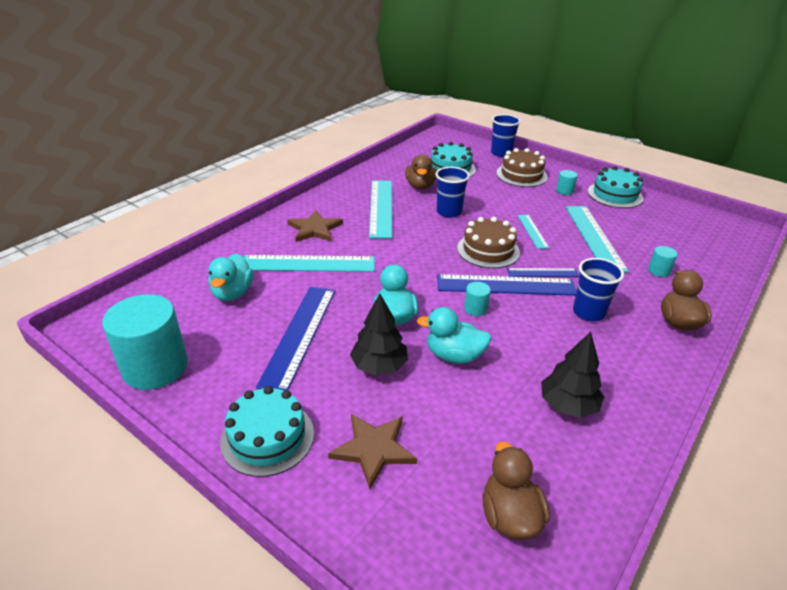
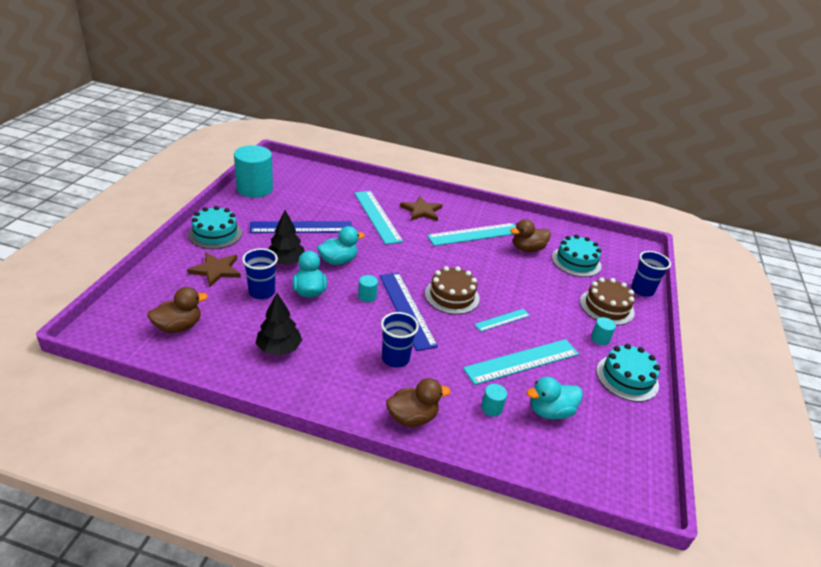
camera: 65 degrees right, 0 degrees up
(232, 293) = (329, 196): turquoise duck -> turquoise duck (550, 411)
(449, 212) = (496, 269): blue cup -> blue cup (262, 292)
(542, 272) = (438, 329): blue ruler -> none

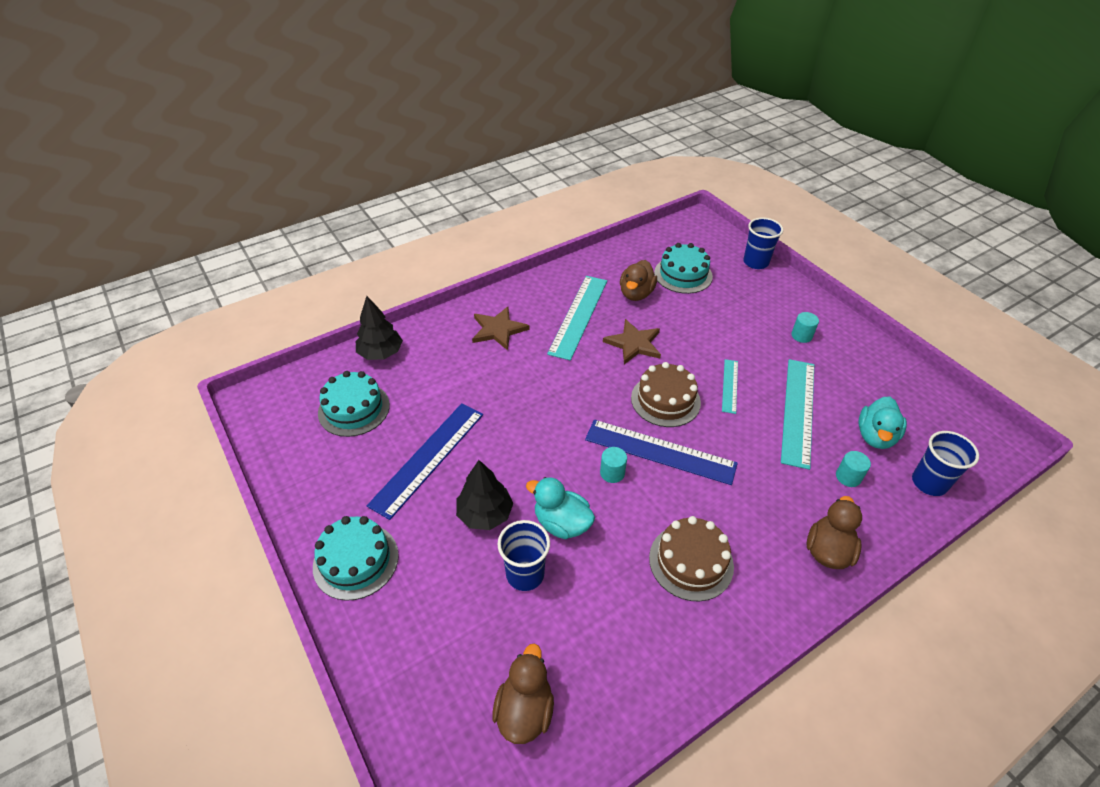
camera: 45 degrees left, 10 degrees up
(216, 270) = (438, 602): brown star -> brown star (634, 344)
(254, 189) = (293, 459): turquoise cylinder -> none
(279, 348) = (644, 614): black tree -> black tree (381, 353)
(338, 261) = (526, 461): turquoise duck -> none
(377, 216) = (473, 374): turquoise ruler -> none
(395, 358) = (731, 510): blue cup -> blue cup (929, 483)
(606, 307) = (762, 301): brown cake -> brown cake (691, 561)
(627, 378) = (862, 354): turquoise cake -> turquoise cake (354, 409)

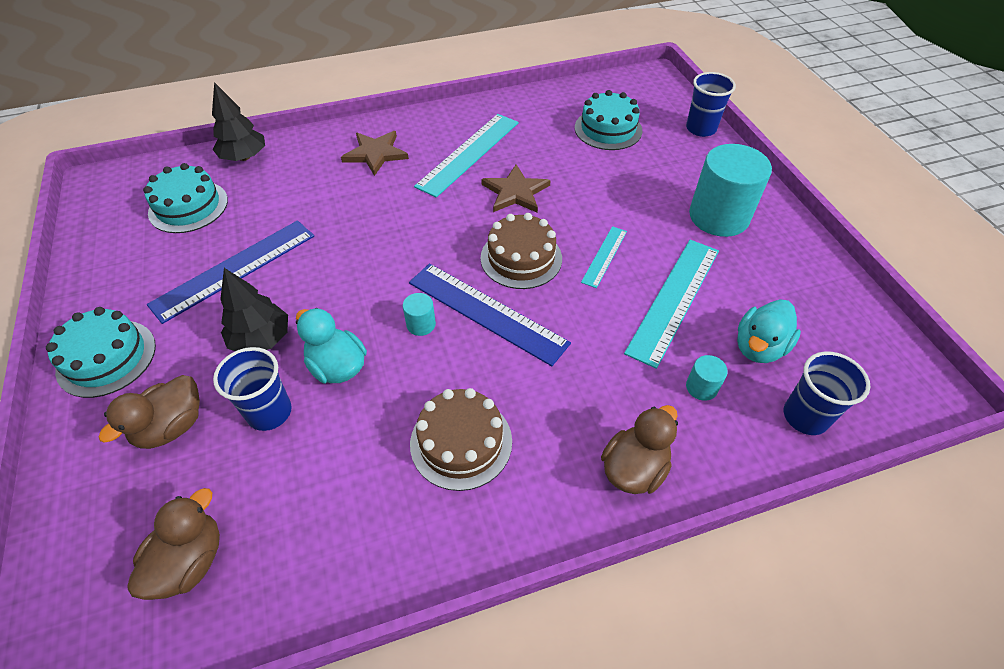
camera: 15 degrees right, 5 degrees up
(636, 294) = (544, 141): brown duck -> brown duck (172, 426)
(801, 336) = (718, 216): turquoise cylinder -> turquoise cylinder, size x2.35

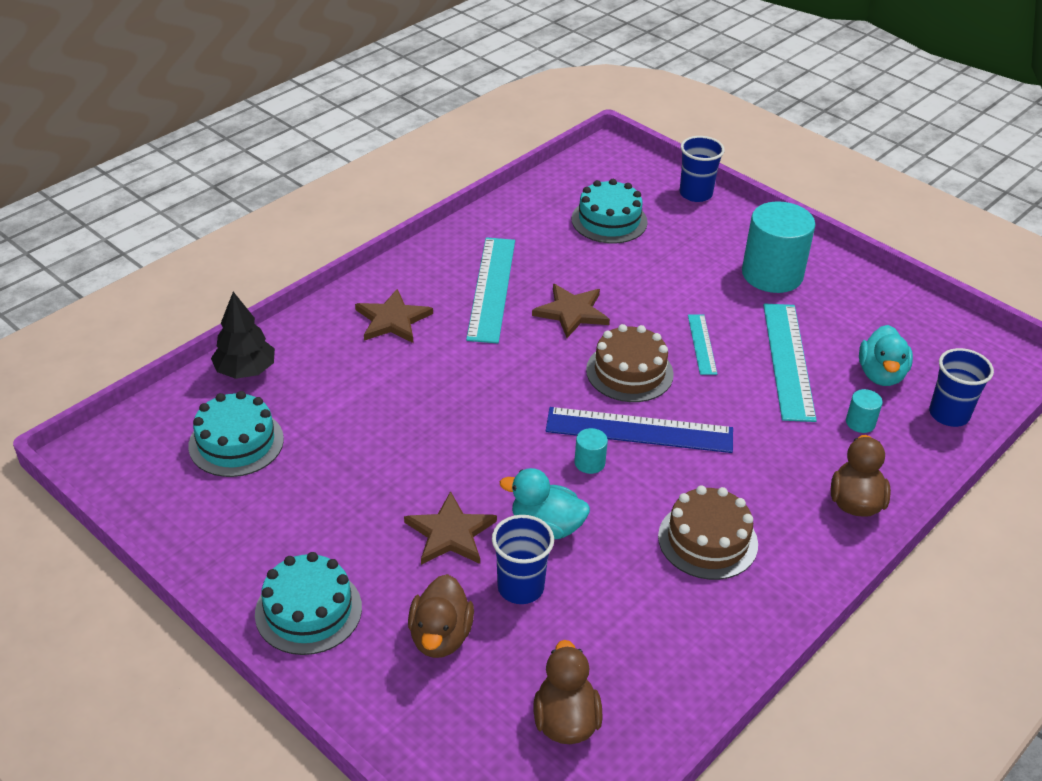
camera: 30 degrees left, 10 degrees down
(234, 269) = (356, 483): blue ruler -> none
(261, 339) = (450, 533): black tree -> brown star

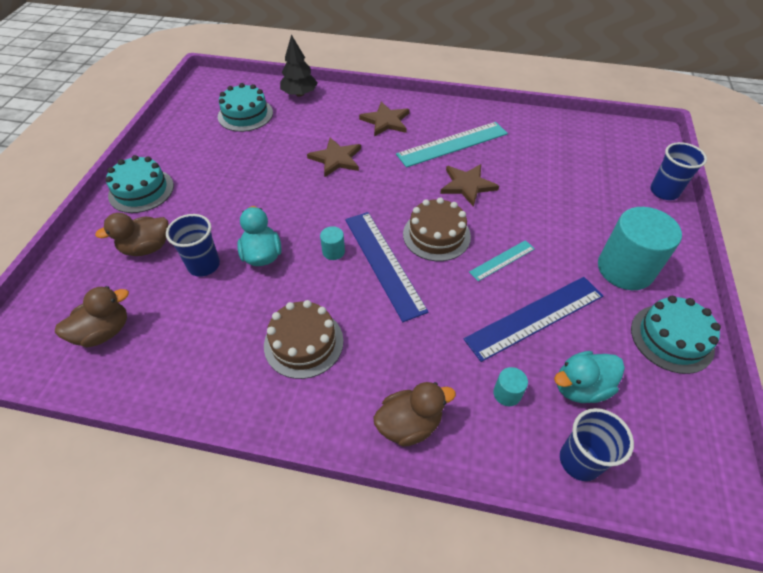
camera: 60 degrees right, 10 degrees up
(450, 533) = (230, 217): brown star -> brown star (336, 159)
(609, 220) = (579, 163): turquoise cake -> turquoise cake (671, 338)
(788, 360) = (535, 317): turquoise ruler -> blue ruler

